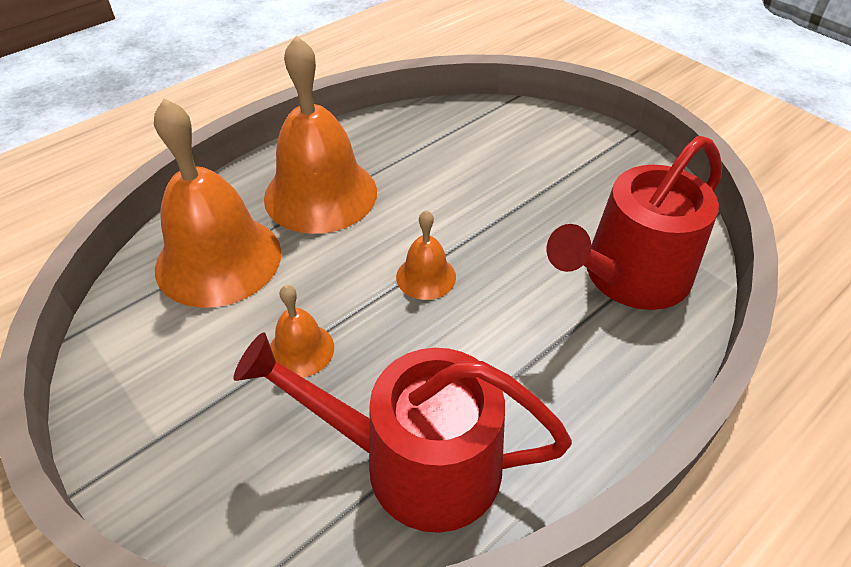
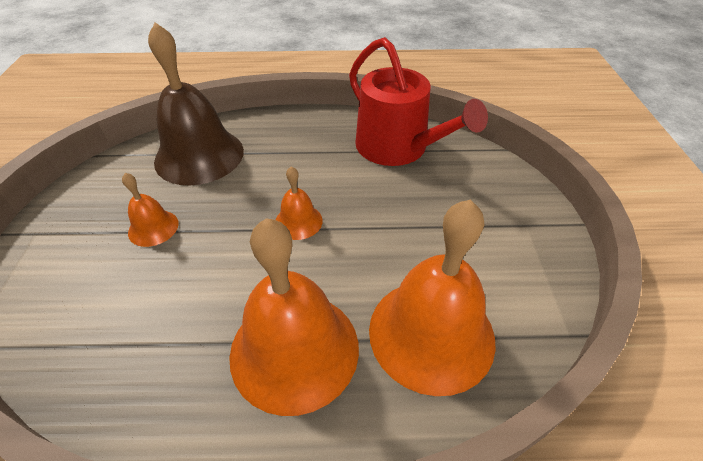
camera: 140 degrees left, 0 degrees up
(301, 350) = (414, 224): orange bell -> orange bell (153, 228)
(628, 277) = (199, 155): red watering can -> brown bell

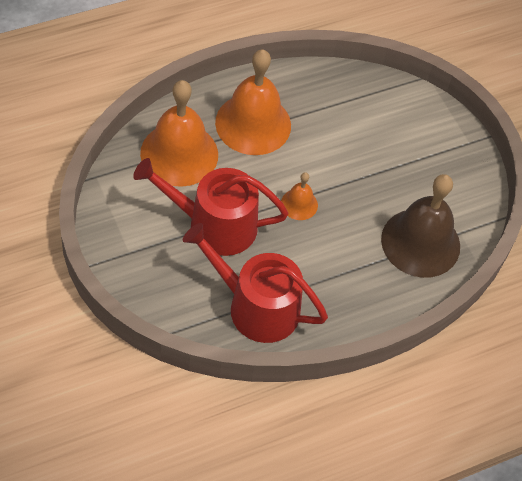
camera: 150 degrees right, 10 degrees up
(153, 228) = (396, 169): orange bell -> none
(413, 227) = (213, 224): none -> red watering can

